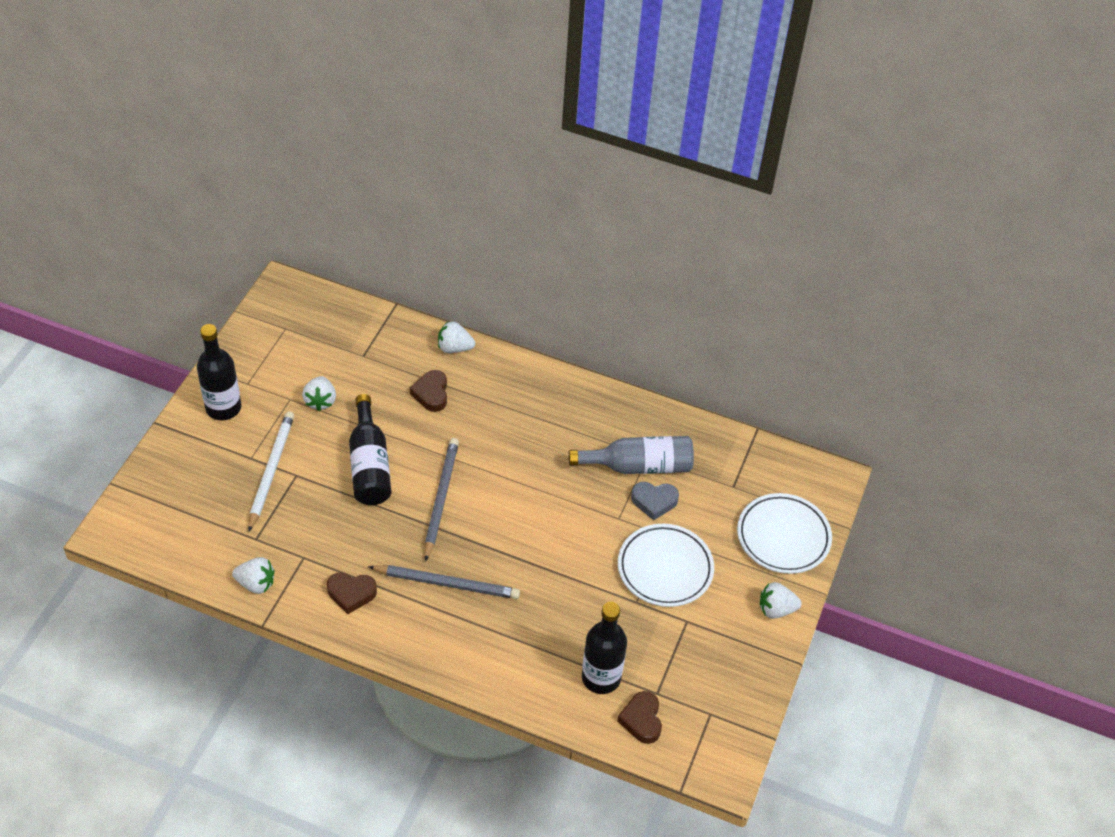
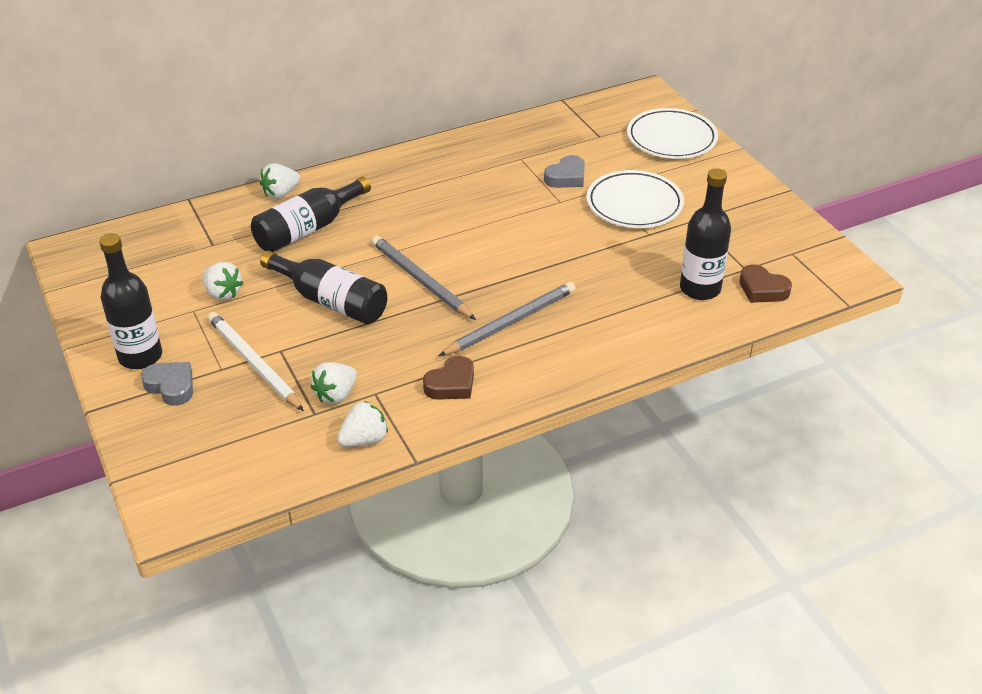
camera: 45 degrees left, 10 degrees down
(212, 445) = (171, 386): none -> grey heart
(431, 394) = (308, 229): brown heart -> black bottle
(638, 466) = (524, 167): grey bottle -> none
(776, 609) = (731, 175): white strawberry -> white strawberry (336, 395)

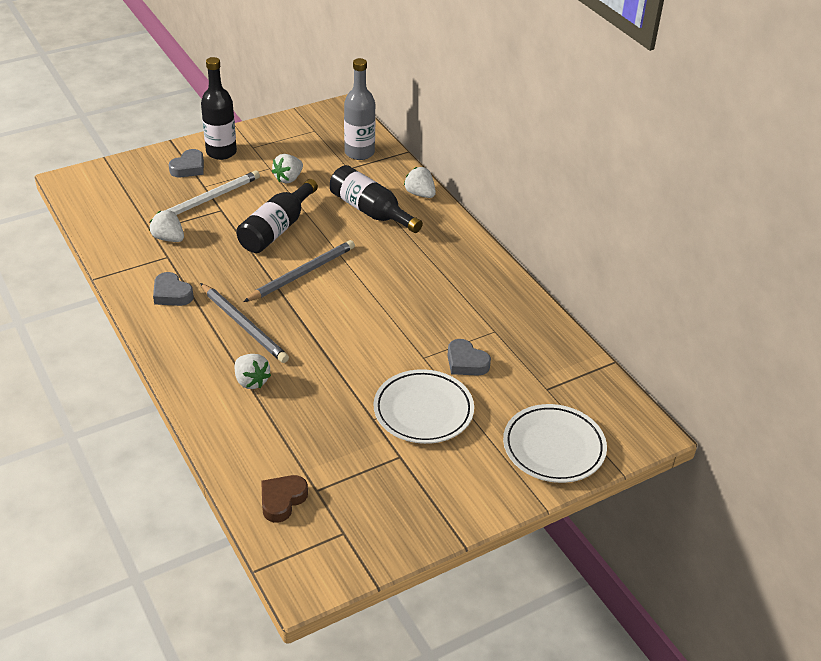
camera: 85 degrees right, 0 degrees up
(180, 236) = (359, 153): none -> grey bottle
(364, 440) = (119, 254): white strawberry -> white strawberry (251, 381)
(451, 384) = (172, 294): brown heart -> grey heart
(700, 289) = (285, 452): black bottle -> none

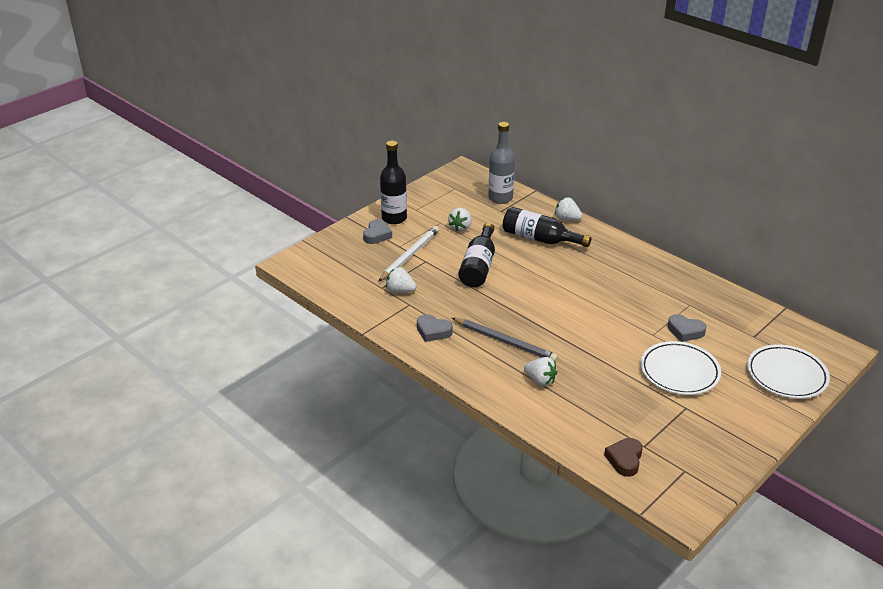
camera: 15 degrees left, 5 degrees down
(302, 273) = (521, 294): grey pencil -> none

